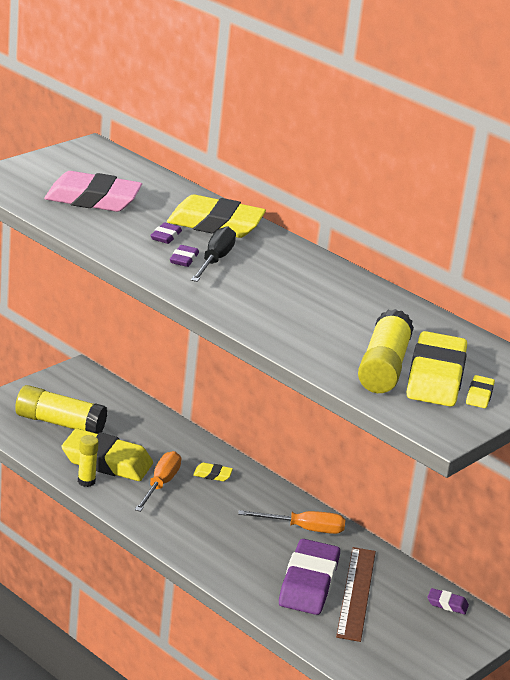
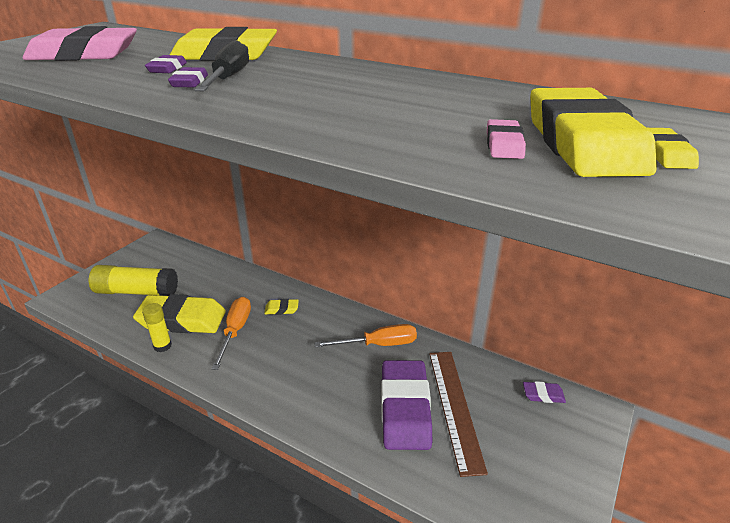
camera: 10 degrees left, 5 degrees up
(383, 367) = (504, 145): yellow glue stick -> pink eraser

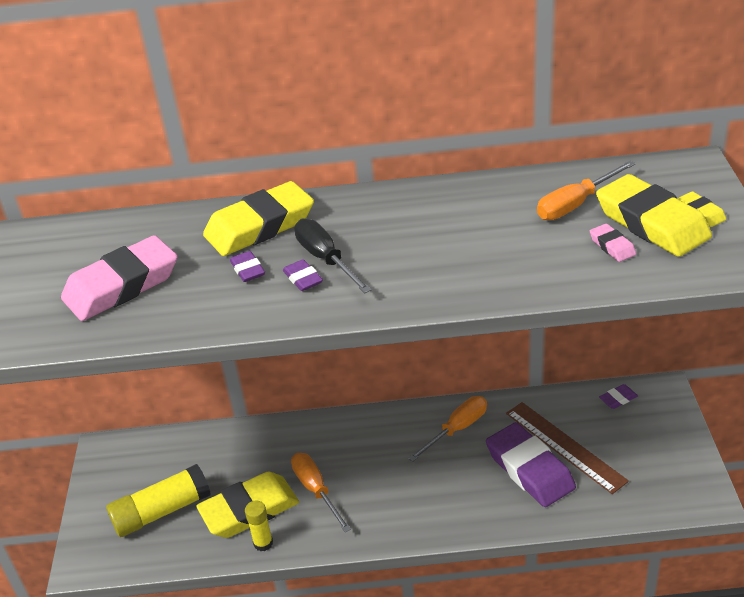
camera: 30 degrees left, 5 degrees up
(281, 309) = (335, 446): yellow eraser -> none
(510, 109) = (575, 204): none -> orange screwdriver

